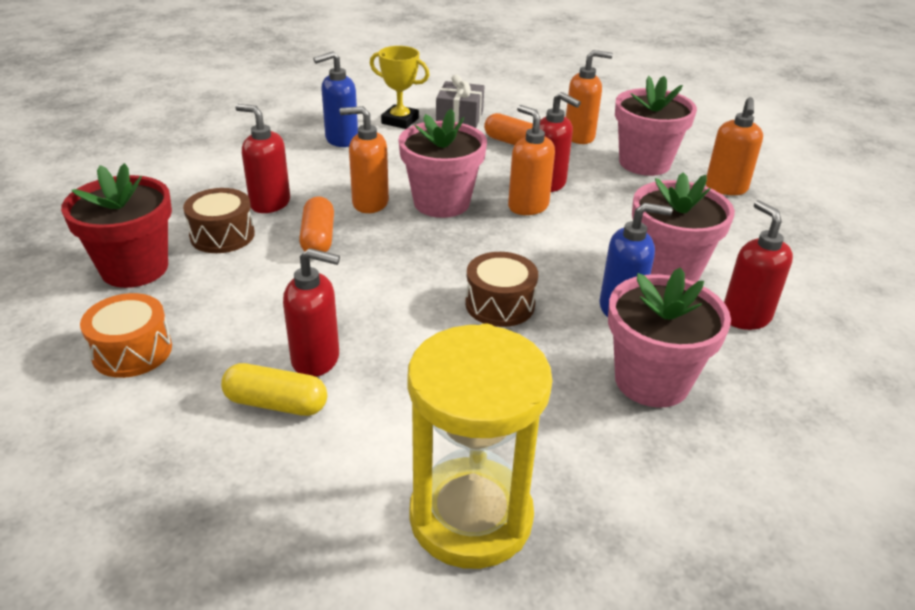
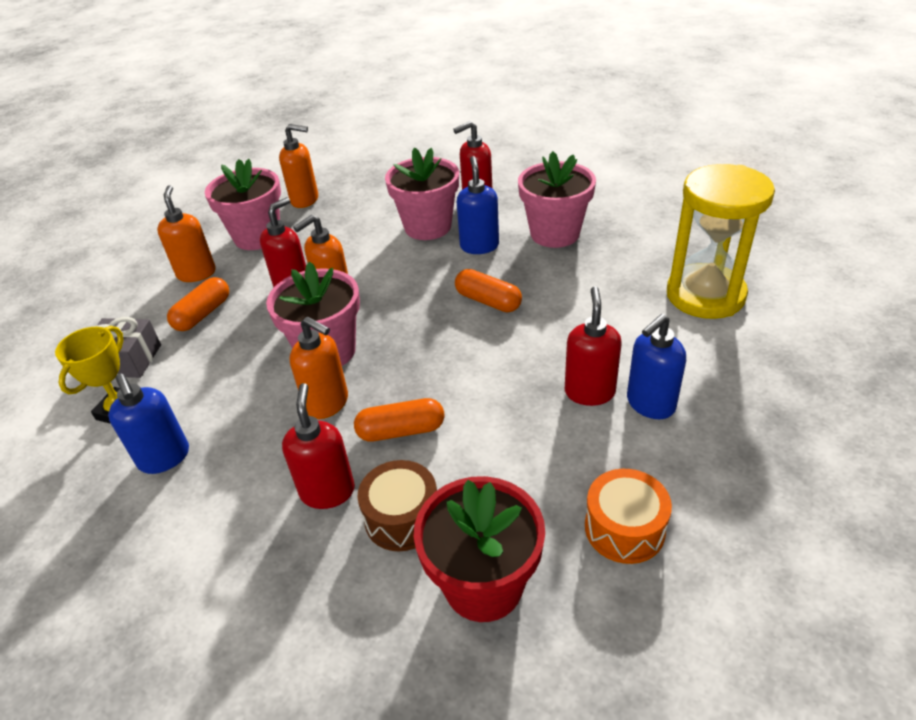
camera: 90 degrees left, 5 degrees up
(270, 203) = (327, 491): red soap dispenser -> red soap dispenser turned 150 degrees clockwise
(276, 403) = (650, 404): yellow capsule -> blue soap dispenser
(369, 203) = (327, 404): orange soap dispenser -> orange soap dispenser turned 60 degrees counterclockwise
(500, 304) = (488, 301): brown drum -> orange capsule

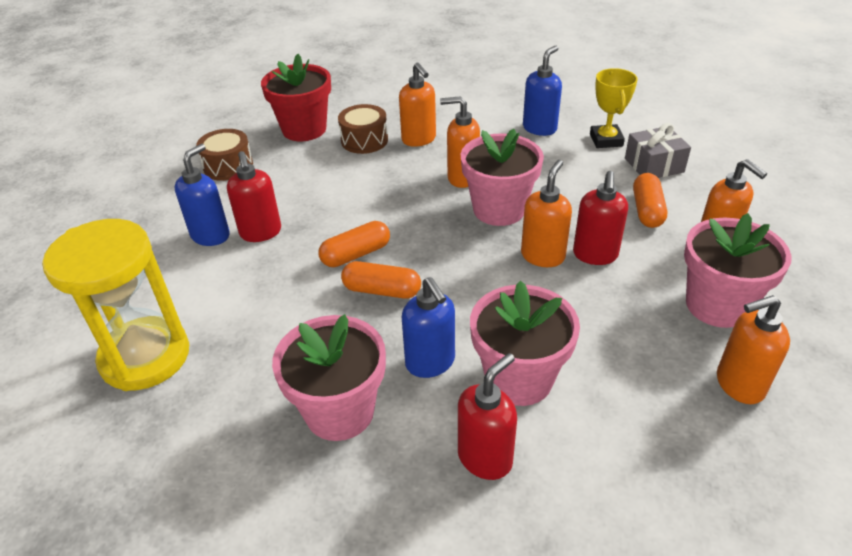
camera: 155 degrees right, 0 degrees up
(164, 458) = (540, 128): blue soap dispenser -> blue soap dispenser turned 90 degrees clockwise
(327, 491) = (419, 139): red soap dispenser -> orange soap dispenser
(401, 431) = (395, 176): orange capsule -> orange capsule (356, 254)
(624, 528) = (228, 166): orange drum -> brown drum

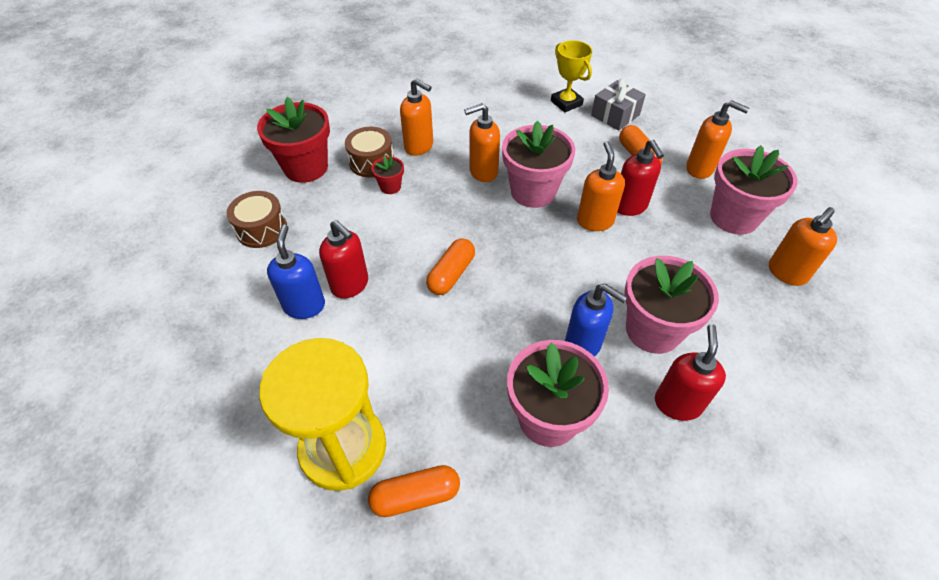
camera: 30 degrees left, 10 degrees up
(363, 165) = (390, 187): none -> red flower pot
(382, 290) = (498, 299): orange capsule -> orange capsule (415, 496)
(540, 128) = (509, 107): blue soap dispenser -> none

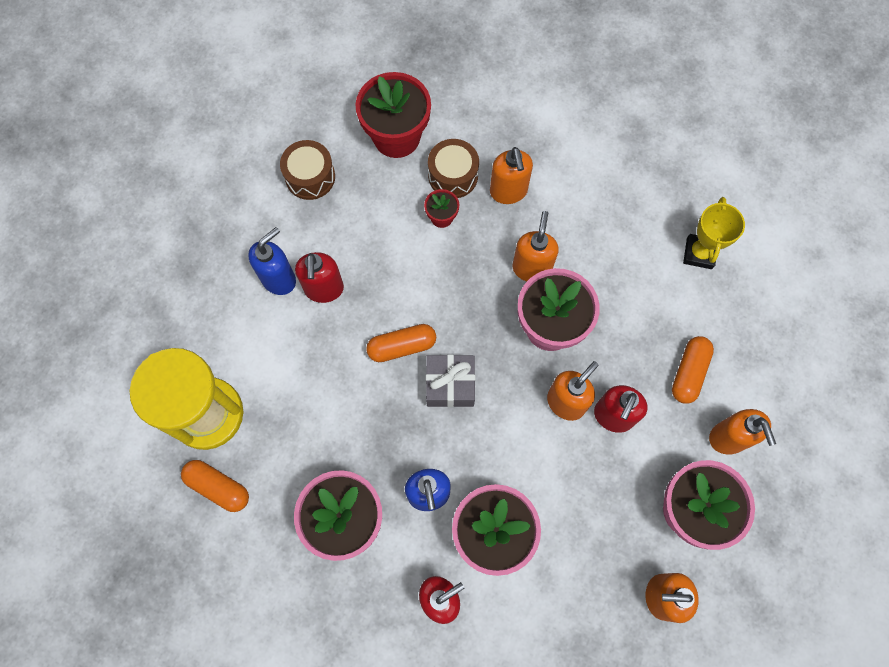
camera: 45 degrees right, 20 degrees up
(483, 172) = (531, 268): orange soap dispenser -> orange soap dispenser turned 75 degrees clockwise
(615, 115) = (728, 309): grey gift -> grey gift (450, 384)

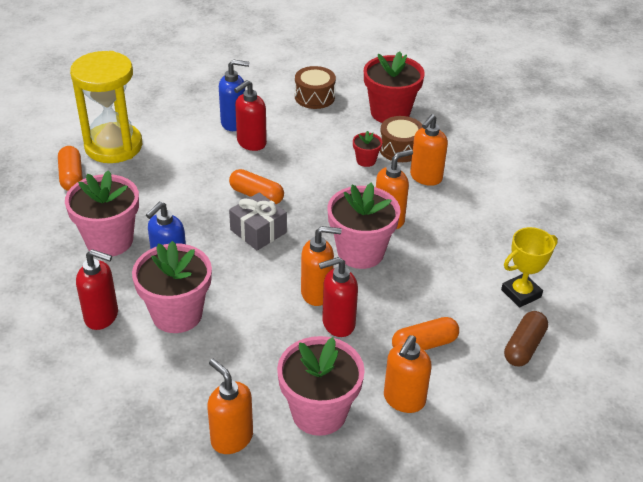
camera: 45 degrees right, 30 degrees down
(750, 305) = (524, 347): none -> brown capsule

